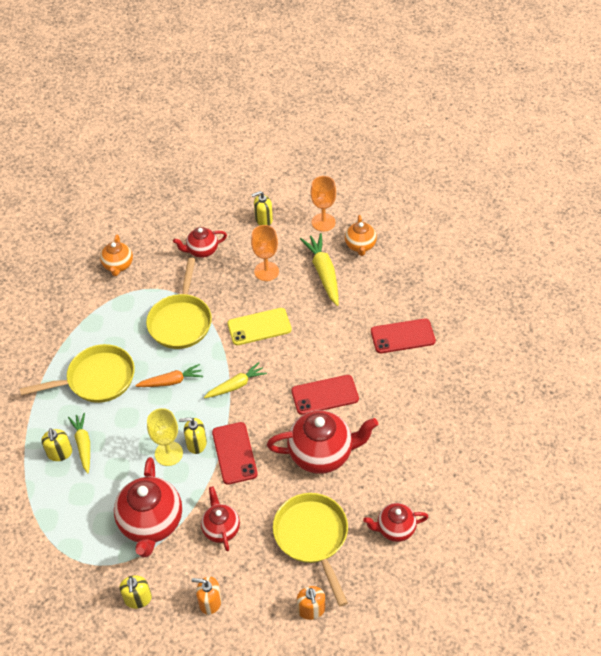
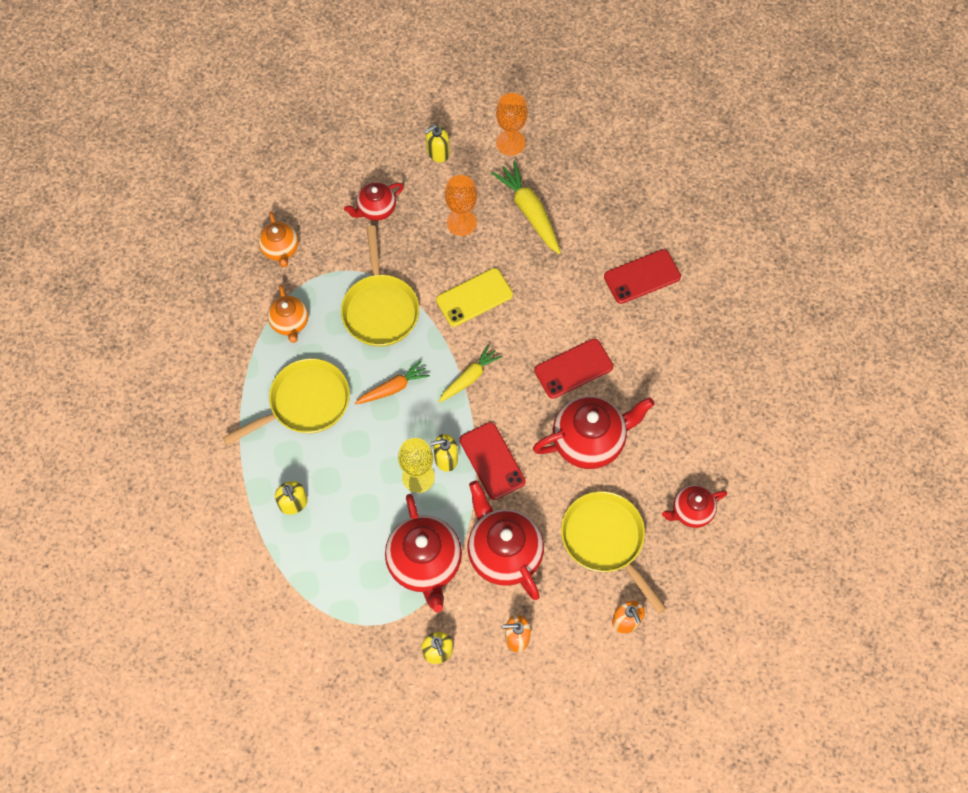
camera: 15 degrees left, 15 degrees up
(83, 445) = (317, 487): yellow carrot -> none
(221, 528) = (504, 552): red teapot -> red teapot, size x1.74
(360, 246) = (563, 167): orange teapot -> orange teapot (290, 323)

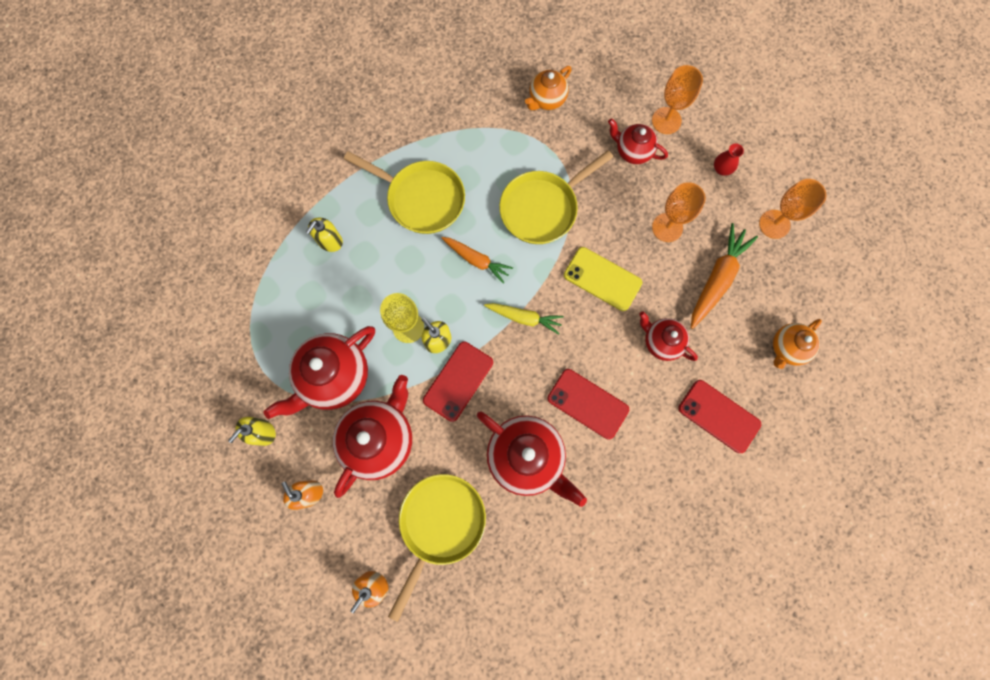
camera: 60 degrees right, 10 degrees up
(290, 323) = (485, 146): orange teapot -> orange teapot (787, 348)
(366, 168) = (666, 120): none -> orange goblet
(437, 152) = (721, 169): yellow soap dispenser -> red vase
(529, 211) = (717, 279): yellow carrot -> orange carrot
(691, 511) = (512, 590): red teapot -> red teapot (661, 342)

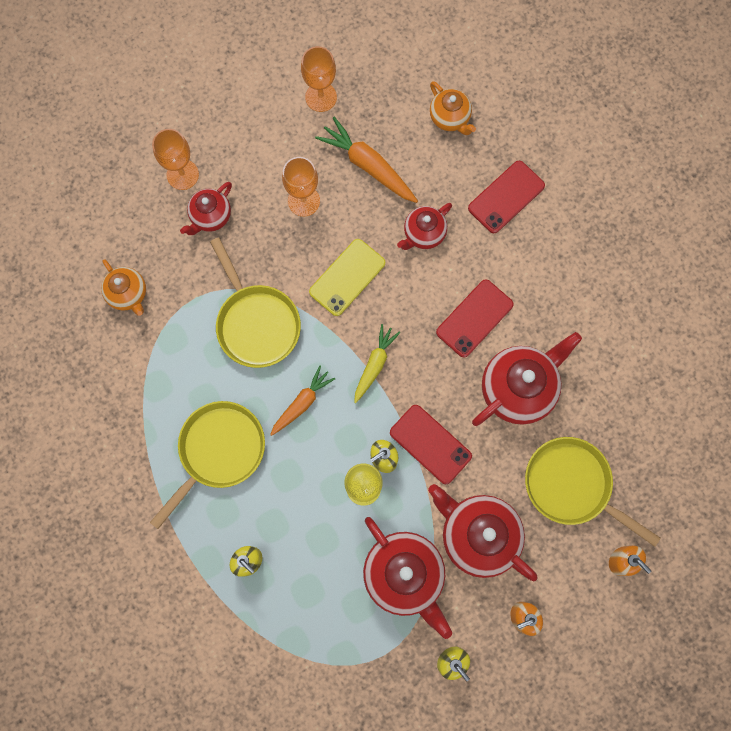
camera: 80 degrees left, 0 degrees up
(721, 169) = (250, 133): red vase -> none

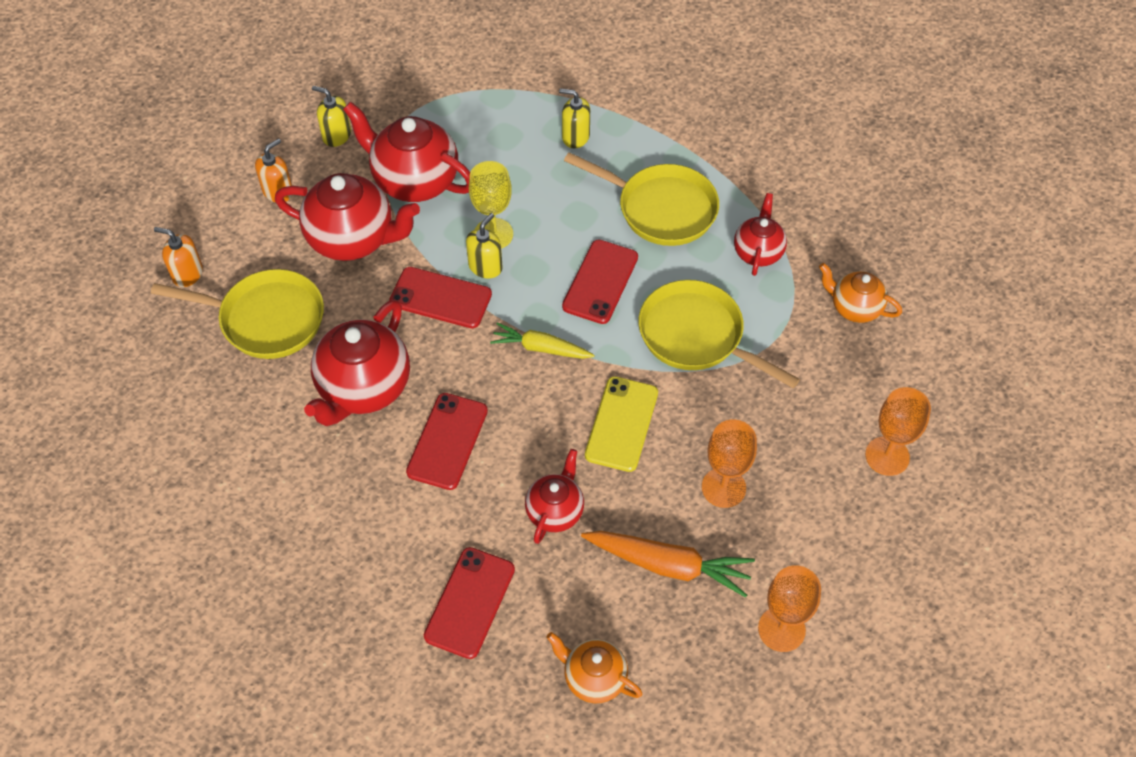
camera: 155 degrees right, 20 degrees down
(210, 217) = (821, 423): red teapot -> red teapot (758, 252)
(218, 451) = (661, 209): yellow pan -> yellow pan turned 75 degrees counterclockwise
(302, 403) = (600, 282): orange carrot -> red phone
(374, 364) = (541, 348): yellow carrot -> yellow carrot turned 105 degrees clockwise

